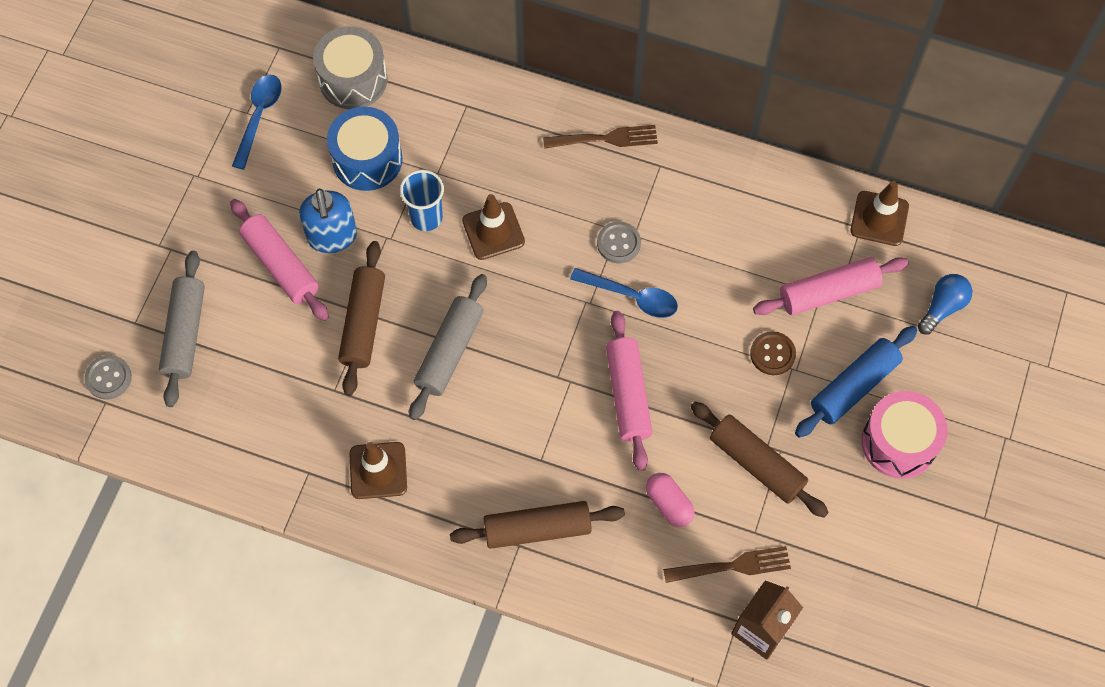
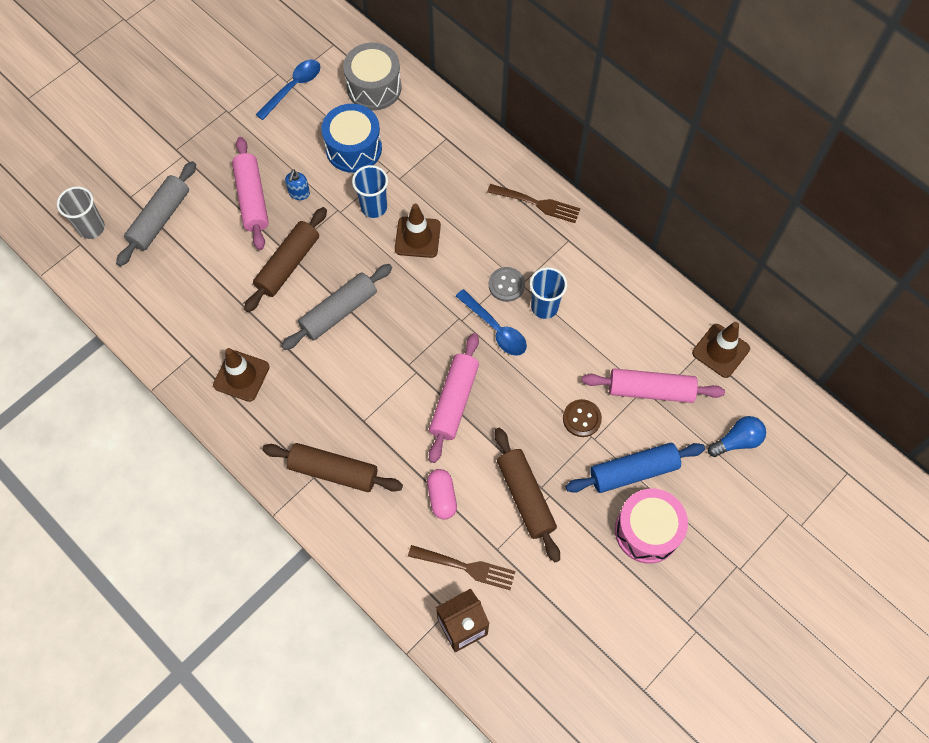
camera: 25 degrees right, 0 degrees up
(108, 378) = (91, 228): grey button -> grey cup
(332, 237) = (299, 193): blue soap dispenser -> blue soap dispenser, size x0.53
(672, 250) = (544, 307): none -> blue cup

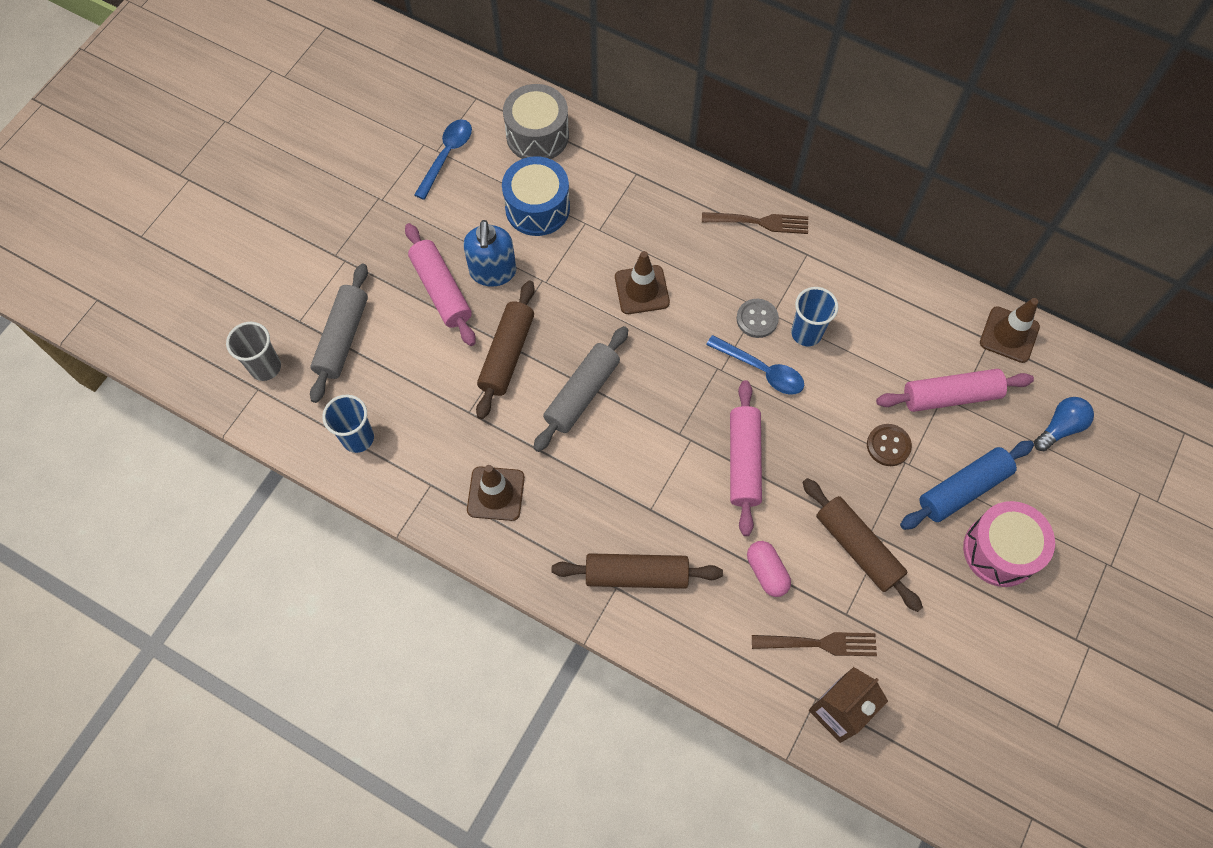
camera: 15 degrees left, 0 degrees up
(299, 193) = (493, 272): blue soap dispenser -> blue soap dispenser, size x1.87
(374, 207) = (582, 268): blue cup -> blue cup (358, 438)

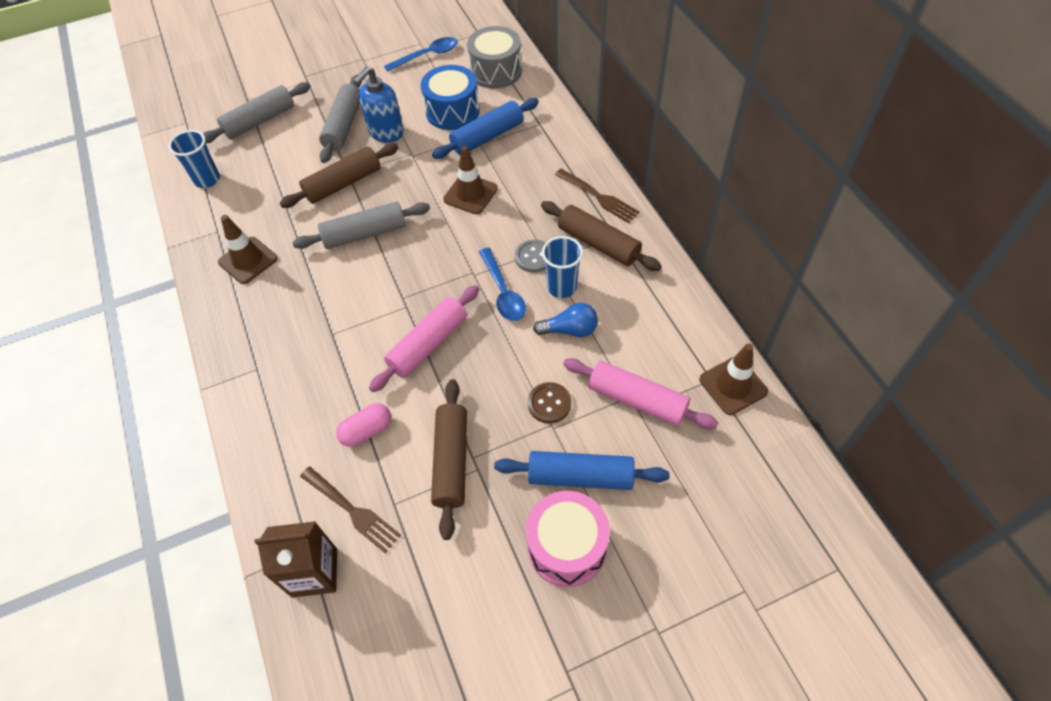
camera: 40 degrees right, 10 degrees down
(265, 367) = (202, 113): grey cup -> none
(441, 290) = (344, 126): pink rolling pin -> grey rolling pin
(599, 217) = (487, 137): none -> blue rolling pin
(636, 575) = (278, 370): brown rolling pin -> brown rolling pin (598, 243)
(766, 572) = (367, 431): pink capsule -> pink capsule turned 45 degrees clockwise
(1060, 428) = (714, 485): blue light bulb -> blue light bulb (570, 330)

